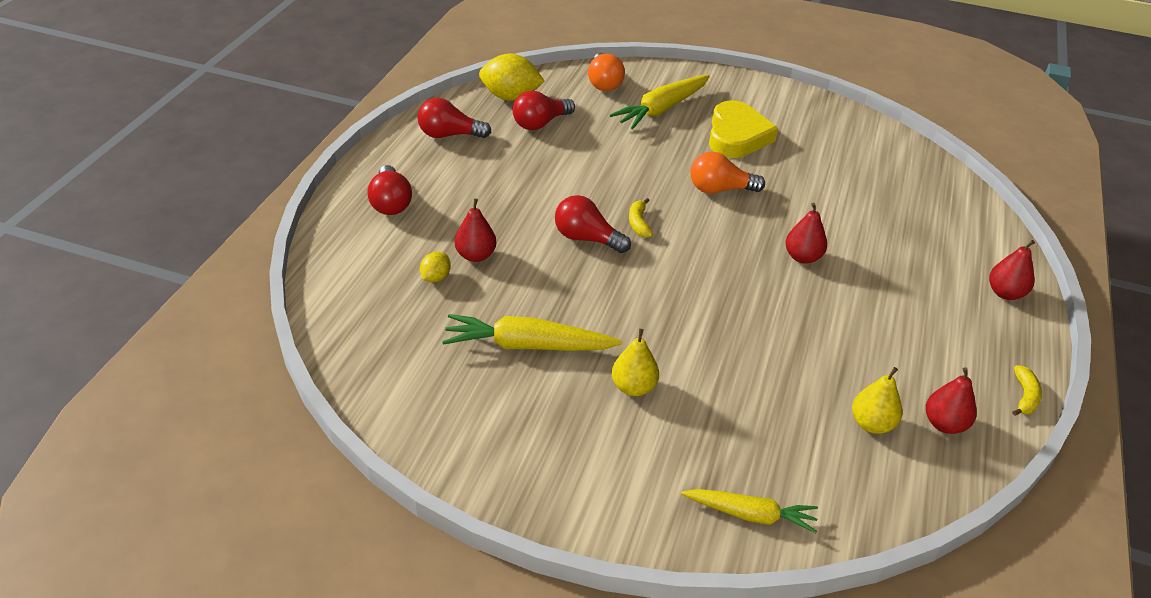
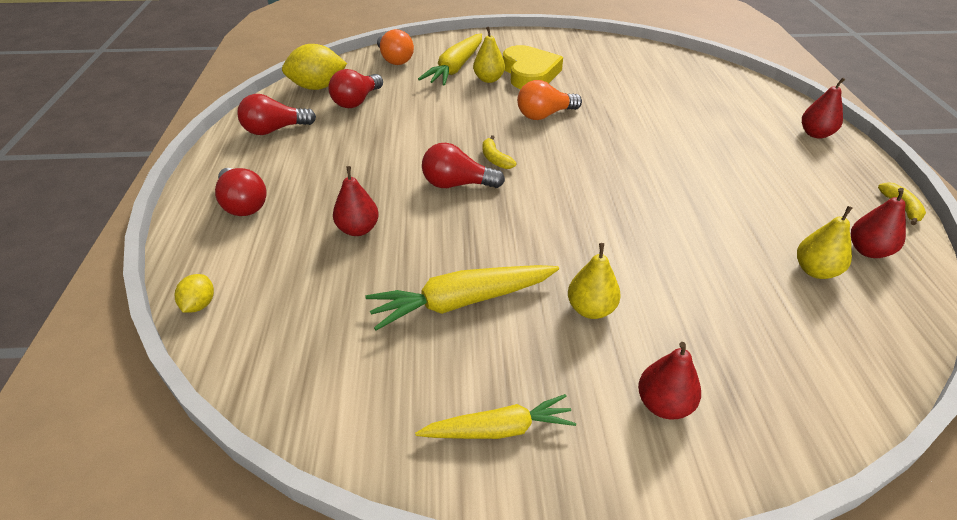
camera: 20 degrees left, 0 degrees up
(435, 277) = (327, 263): yellow lemon -> yellow lemon (199, 305)
(688, 132) = (489, 79): none -> yellow pear
(751, 514) = (791, 402): yellow carrot -> yellow carrot (499, 429)
(802, 257) = (649, 149): red pear -> red pear (663, 404)

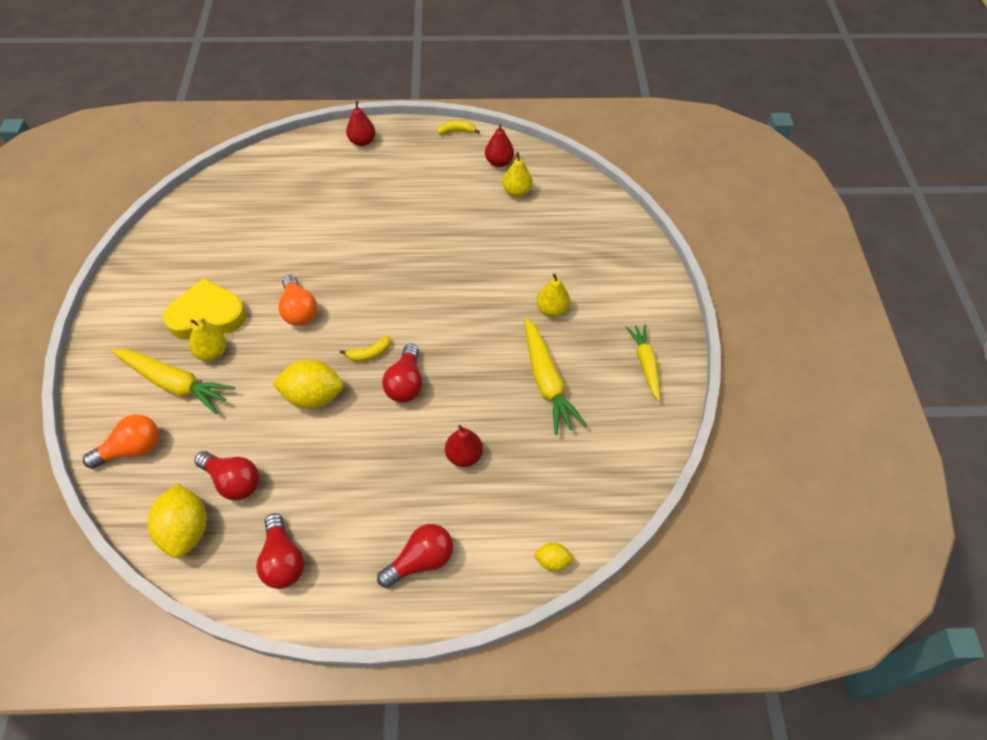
camera: 90 degrees left, 15 degrees up
(441, 131) = (313, 396): none -> yellow lemon
(663, 404) = (622, 287): red pear -> none

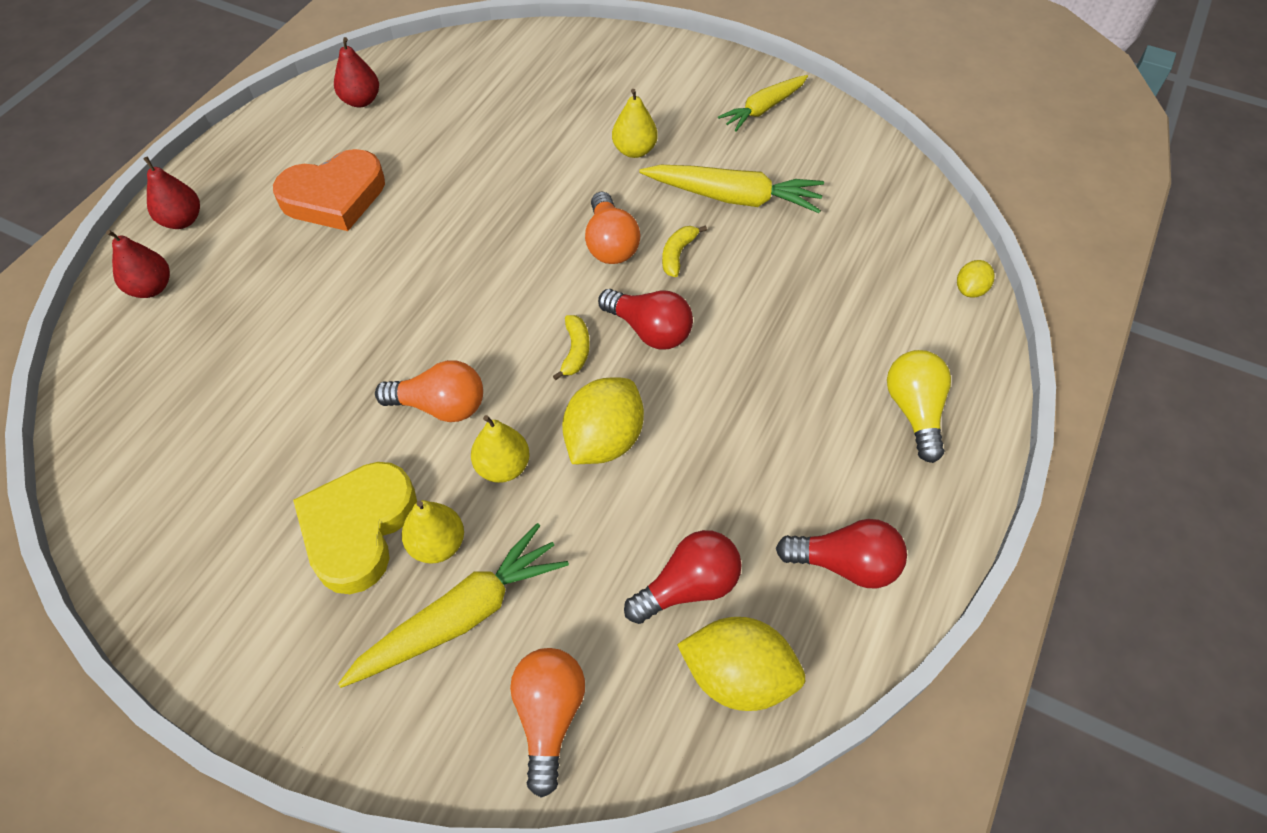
camera: 60 degrees left, 0 degrees up
(417, 190) = (334, 196): none -> orange heart
(421, 560) = (914, 411): red light bulb -> yellow light bulb
(457, 131) = (266, 117): yellow banana -> yellow banana (678, 254)
(463, 333) = (610, 244): none -> orange light bulb
(464, 455) = (791, 314): red pear -> red pear (151, 288)
(517, 192) = (427, 105): yellow pear -> yellow pear (503, 466)
(645, 364) = (763, 109): yellow carrot -> yellow carrot turned 60 degrees counterclockwise

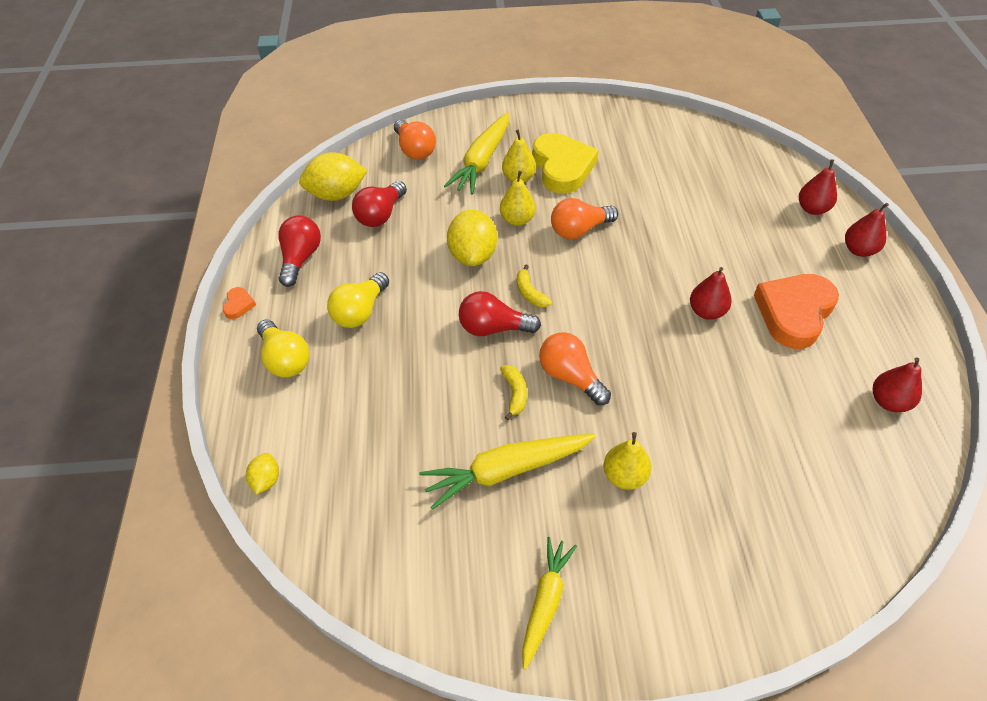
camera: 150 degrees right, 5 degrees down
(413, 238) = (706, 311): none -> red pear
(795, 431) = (360, 311): none -> yellow light bulb
(845, 564) = (300, 258): red light bulb -> red light bulb turned 120 degrees clockwise
(958, 525) = (239, 305): none -> orange heart

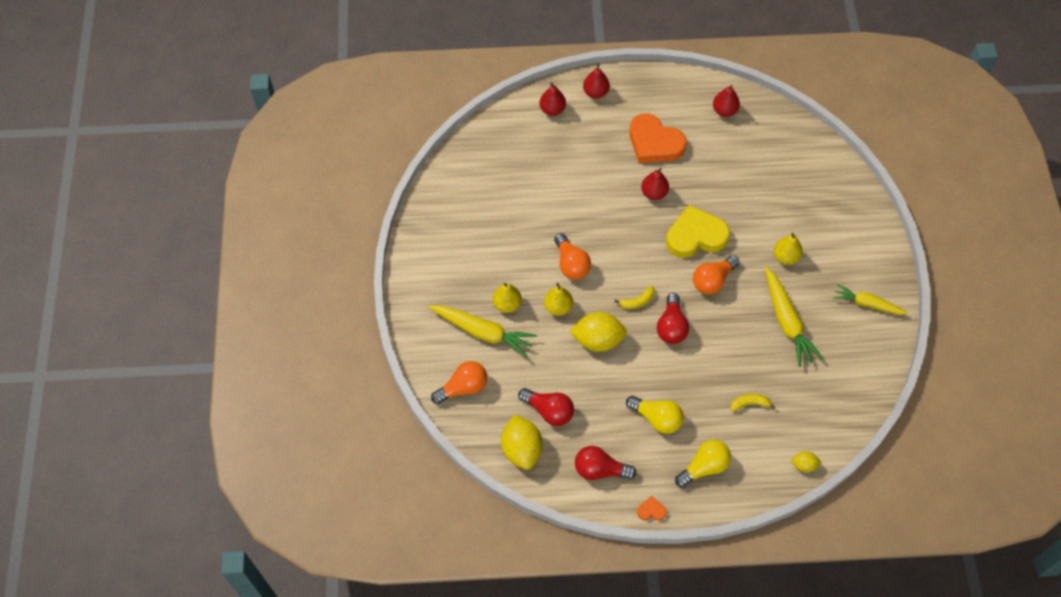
camera: 90 degrees left, 10 degrees up
(514, 393) = (728, 315): yellow banana -> yellow banana (749, 404)
(562, 167) = (495, 271): yellow heart -> yellow heart (695, 236)

